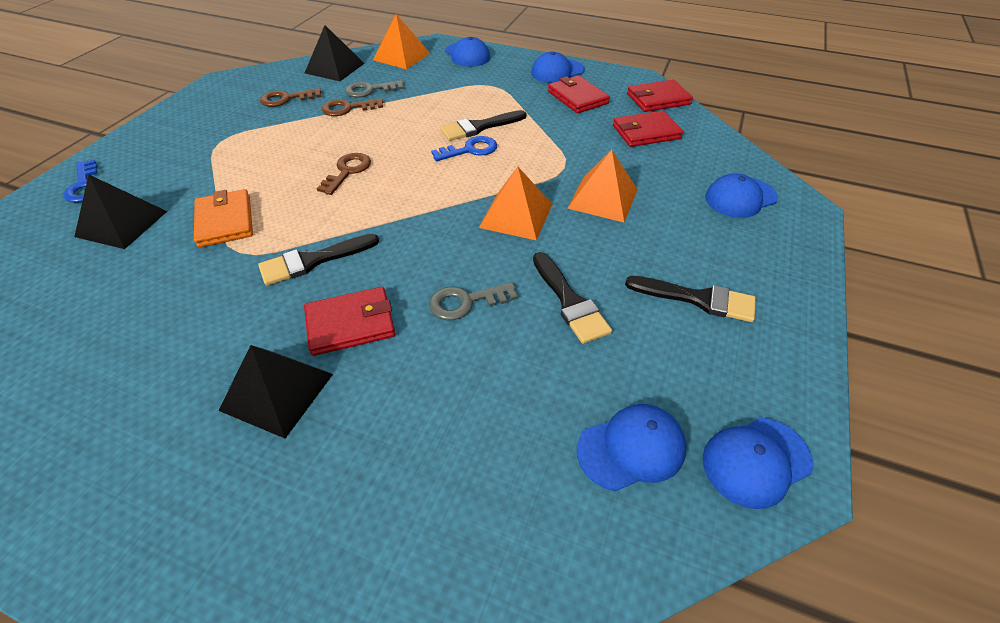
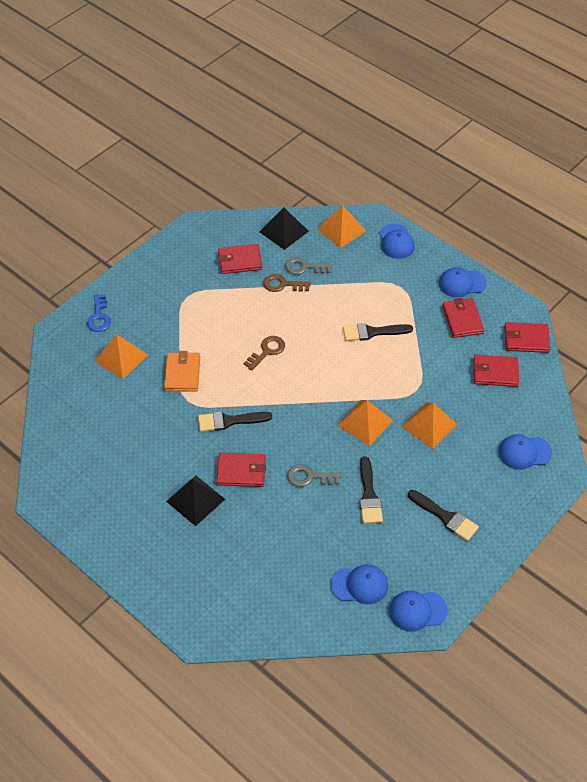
camera: 20 degrees right, 5 degrees up
(121, 223) = (121, 357): black pyramid -> orange pyramid
(286, 99) = (240, 261): brown key -> red wallet
(470, 150) = (357, 354): blue key -> none

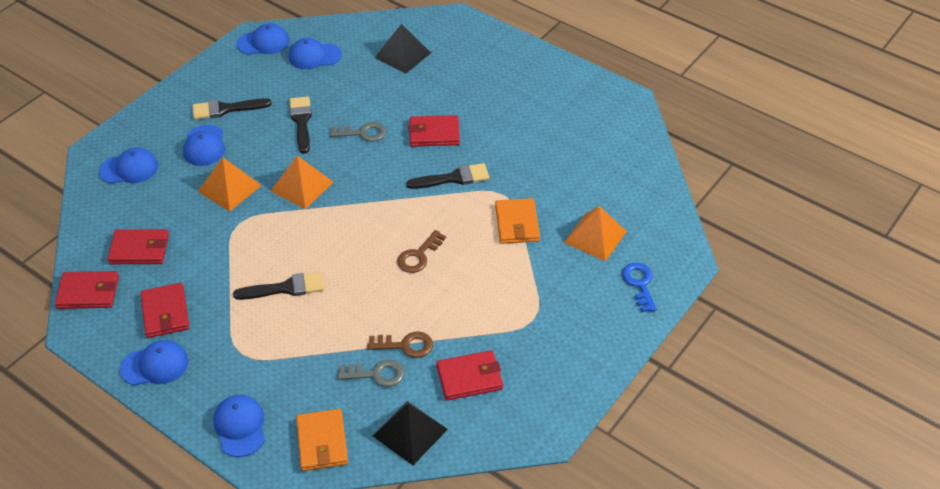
camera: 175 degrees right, 5 degrees down
(195, 500) = (477, 107): black pyramid -> black pyramid (402, 55)
(341, 229) = (322, 442): orange pyramid -> orange wallet
(445, 517) = (226, 109): black brush -> black brush turned 45 degrees counterclockwise
(459, 473) = (204, 146): none -> blue cap

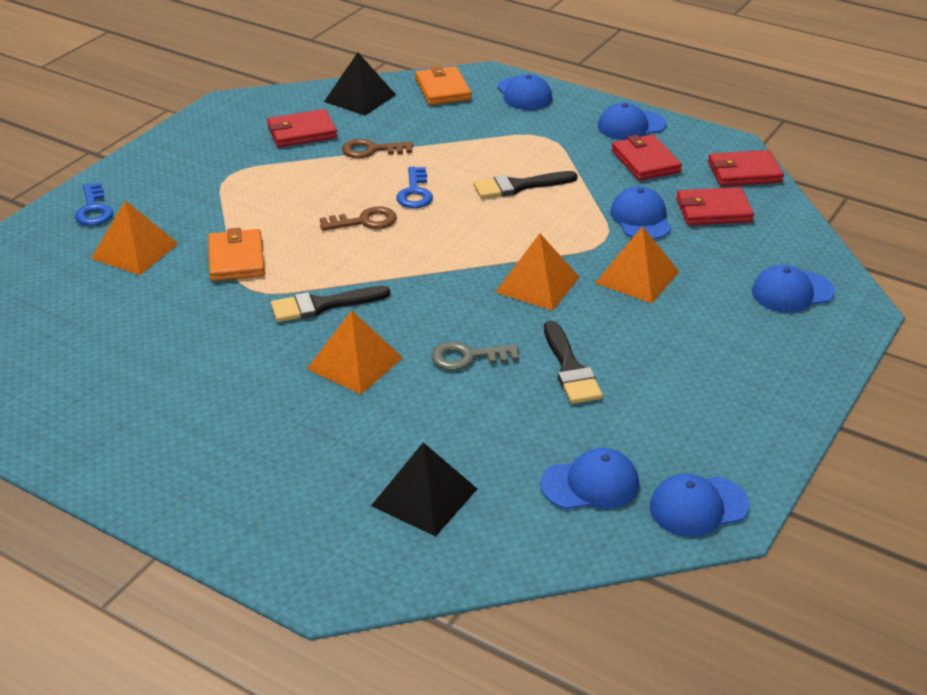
camera: 175 degrees right, 10 degrees down
(204, 146) = (703, 326): blue cap -> blue cap (640, 218)
(226, 109) = (700, 381): black brush -> none
(374, 286) = (415, 192): none -> blue key
(376, 374) = (399, 130): grey key -> none
(419, 256) = (364, 221): brown key -> brown key turned 45 degrees clockwise
(434, 133) = (355, 363): red wallet -> orange pyramid

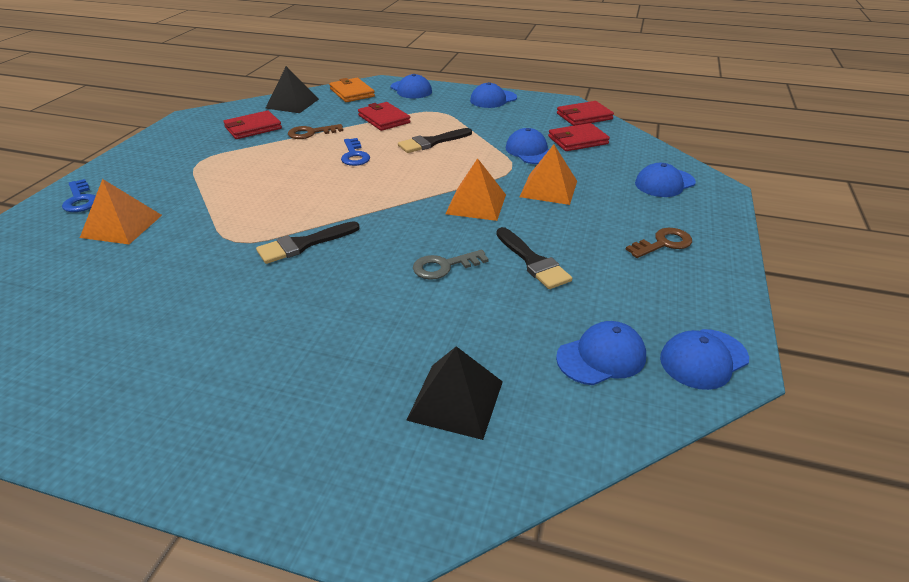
camera: 15 degrees left, 0 degrees up
(236, 259) = (217, 220): orange wallet -> none
(355, 363) = (347, 287): orange pyramid -> none
(364, 221) = (320, 179): brown key -> brown key (663, 243)
(645, 161) = (514, 118): red wallet -> red wallet (384, 119)

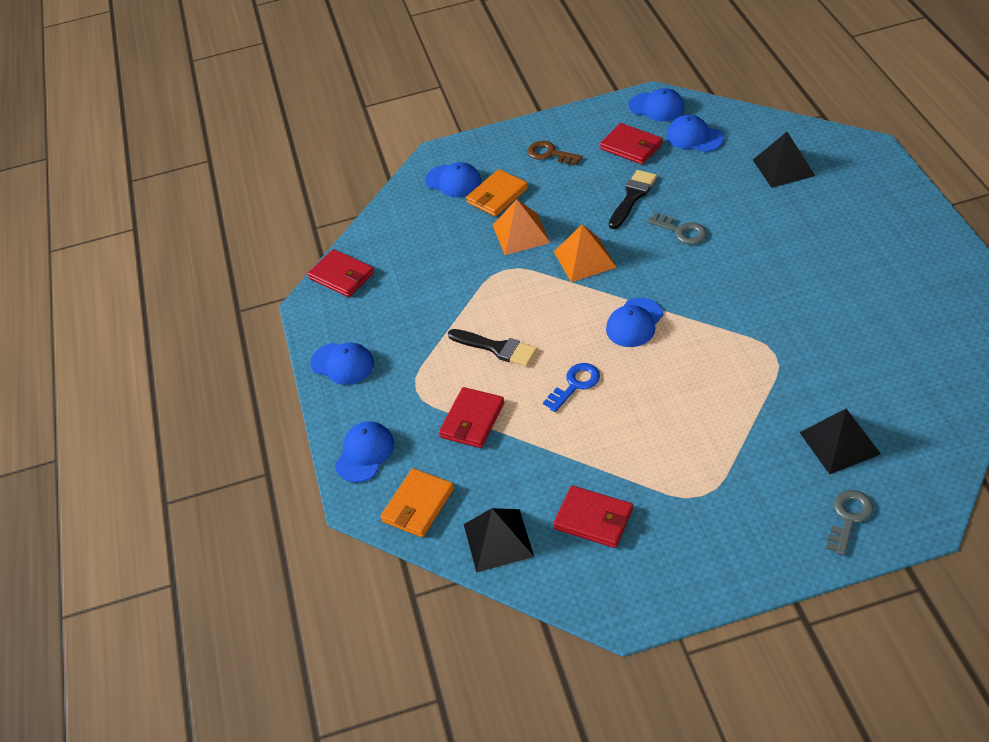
camera: 115 degrees left, 10 degrees up
(80, 200) = (848, 518): blue key -> grey key
(121, 226) = (840, 443): orange pyramid -> black pyramid
(303, 244) = (735, 314): black brush -> none
(311, 133) = (559, 456): brown key -> none
(530, 151) = (458, 275): blue cap -> blue cap (634, 323)
(577, 140) = (407, 256): red wallet -> red wallet (631, 146)
(618, 195) = (497, 195): none -> orange wallet

